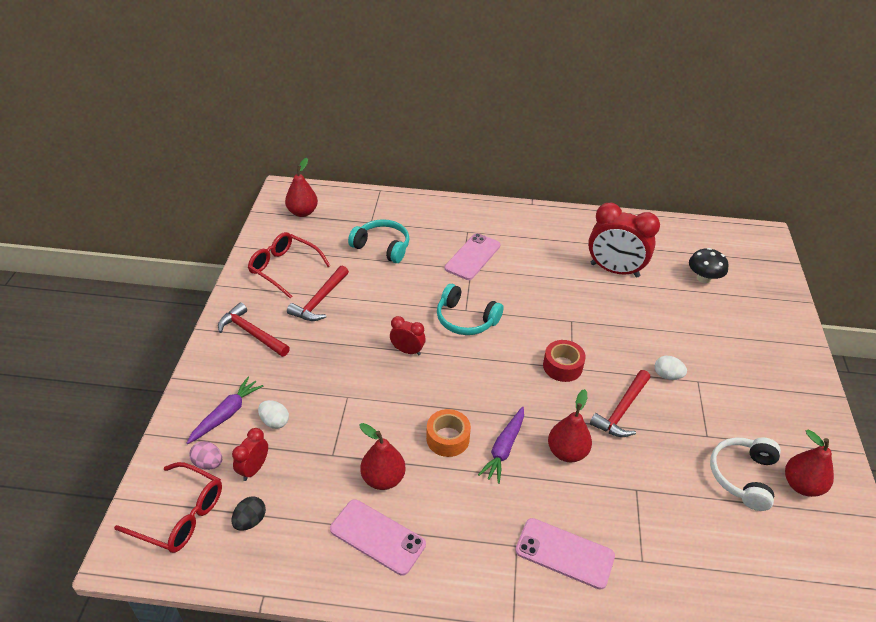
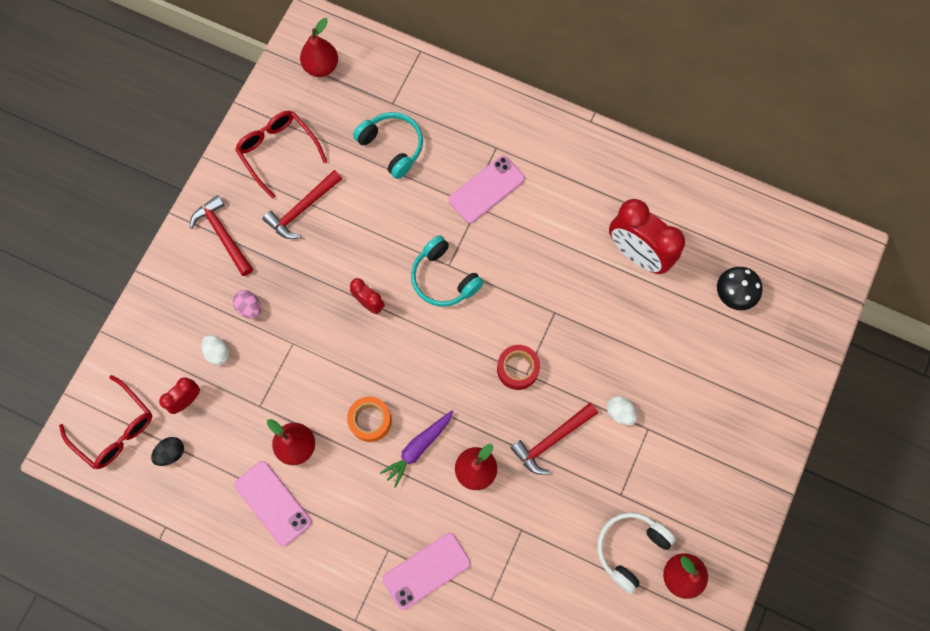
camera: 20 degrees right, 30 degrees up
(208, 463) = (149, 381): pink egg -> pink egg (249, 307)
(226, 414) = (176, 331): purple carrot -> none
(564, 553) = (426, 571): pink phone -> pink phone turned 75 degrees counterclockwise

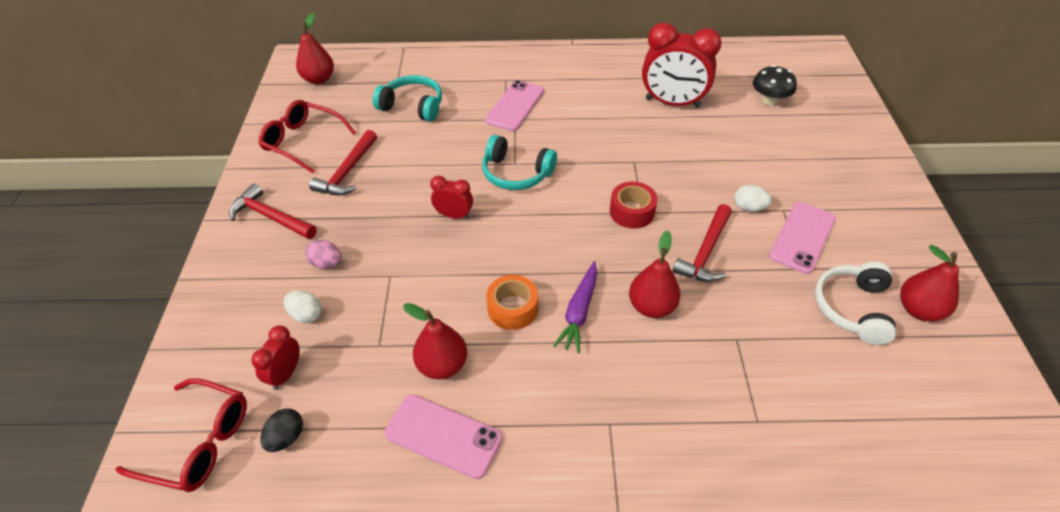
camera: 25 degrees left, 25 degrees down
(426, 571) = (667, 425): pink phone -> pink phone (802, 237)

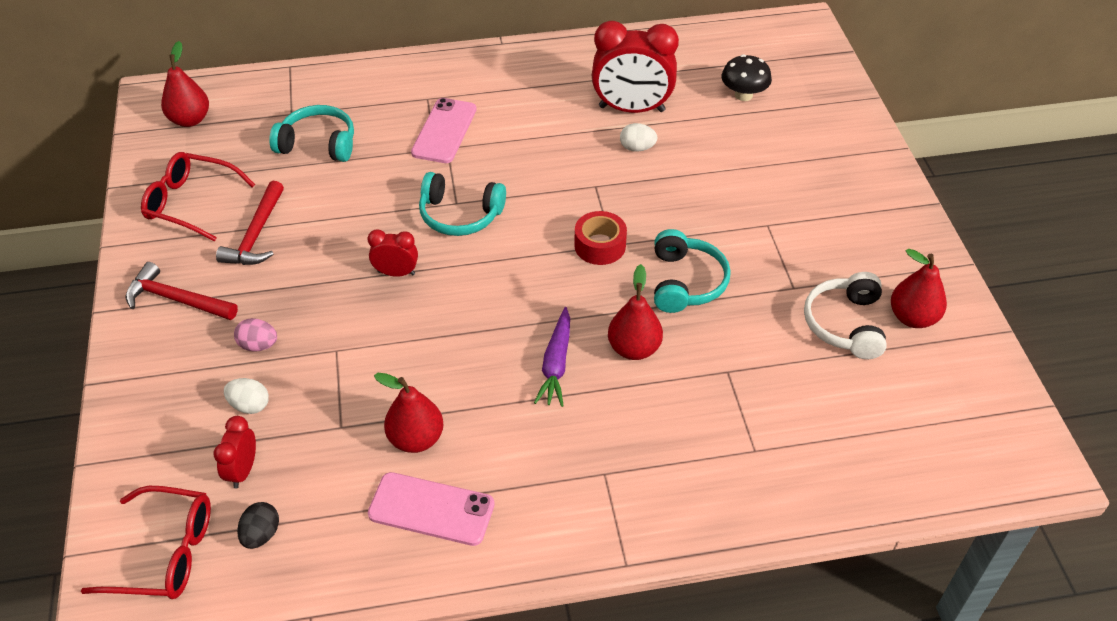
camera: 10 degrees left, 0 degrees up
(512, 308) = (482, 369): orange tape -> none
(705, 252) = (686, 282): red hammer -> turquoise headphones
(749, 208) = (729, 227): white egg -> white egg (637, 148)
(802, 237) = (789, 254): pink phone -> none

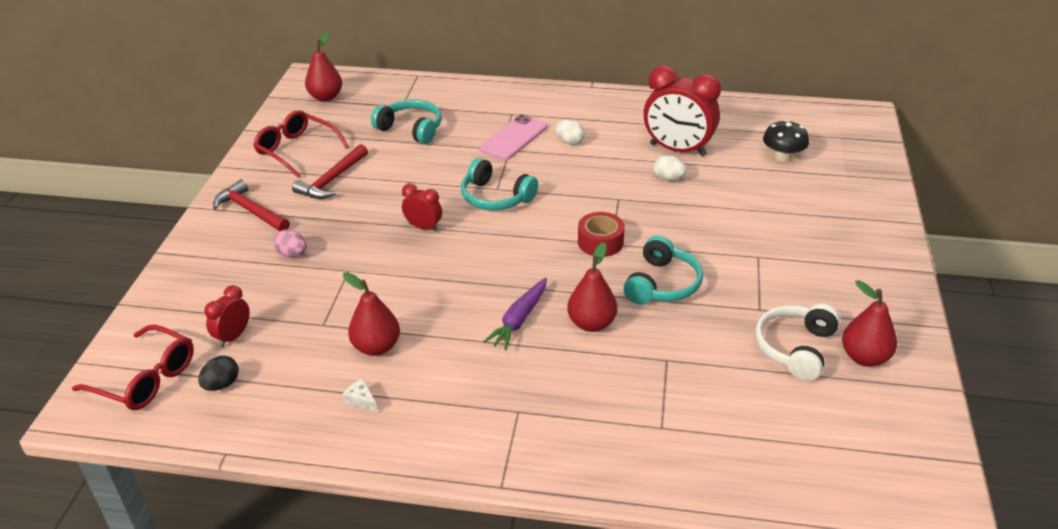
camera: 20 degrees right, 10 degrees down
(250, 405) = (263, 293): white egg -> white egg (570, 142)
(431, 509) = (361, 401): pink phone -> white cheese

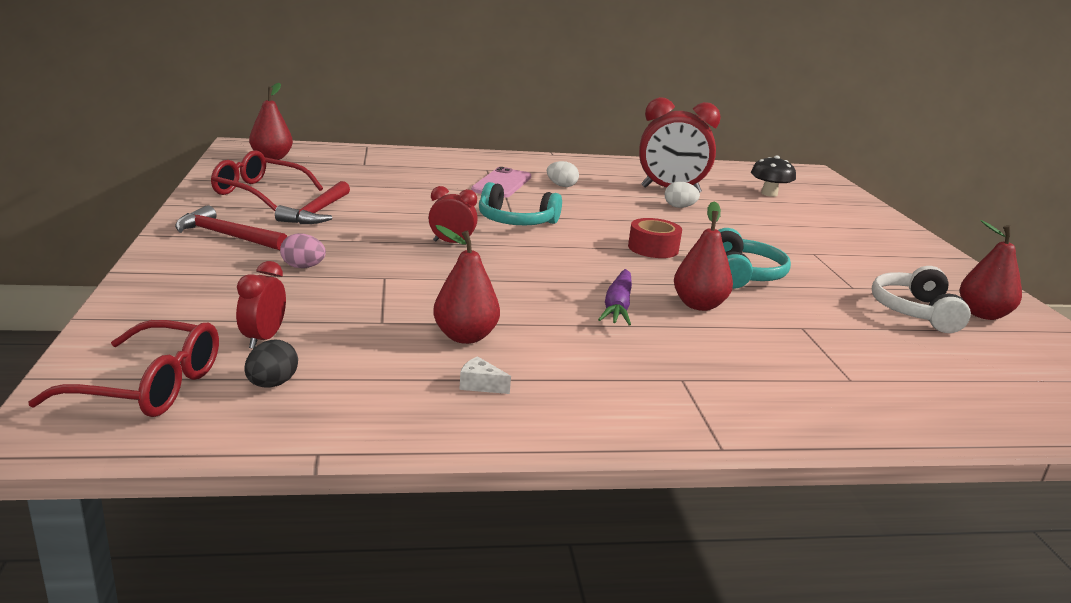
camera: 20 degrees left, 15 degrees down
(411, 129) = (386, 178): turquoise headphones -> none

